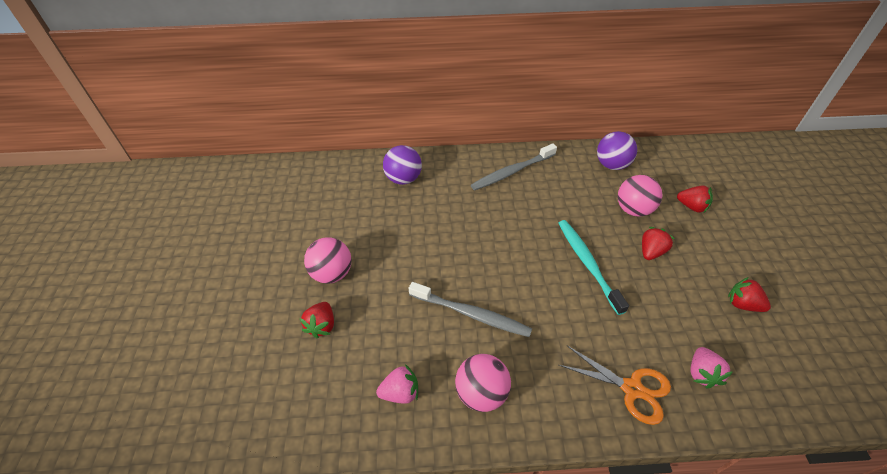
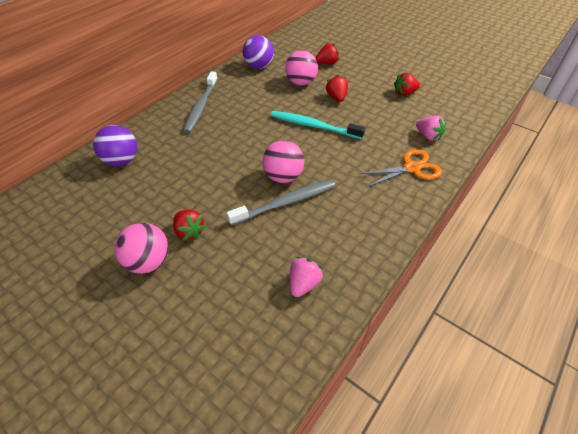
camera: 50 degrees left, 0 degrees up
(322, 326) = (190, 300): red strawberry -> red strawberry (189, 232)
(481, 393) = (349, 238): pink ball -> pink ball (283, 176)

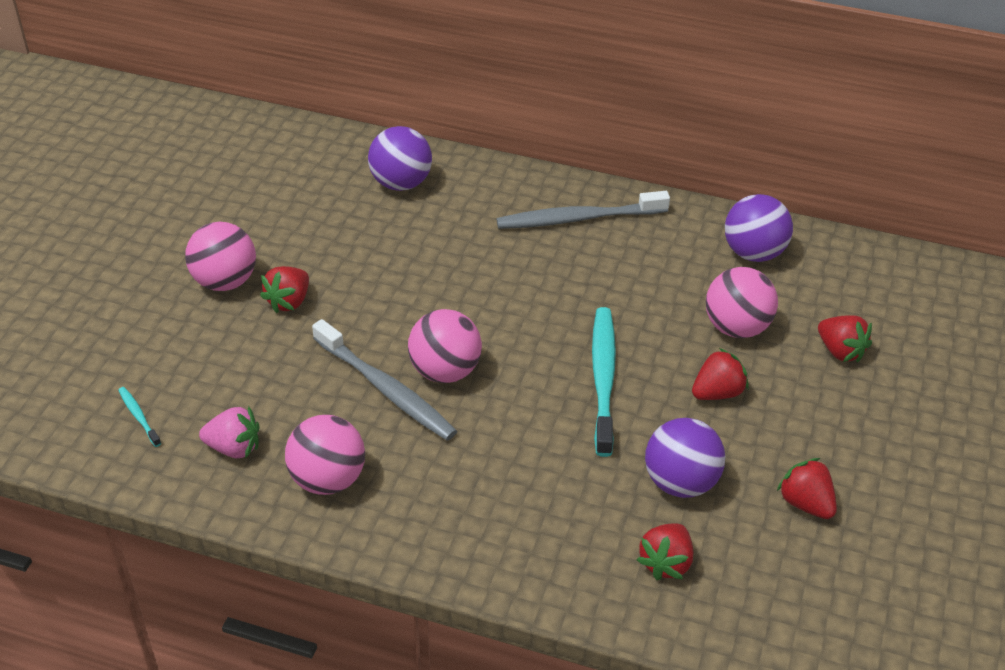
camera: 70 degrees right, 5 degrees down
(252, 336) = (139, 416): none -> turquoise toothbrush
(345, 242) = (328, 479): none -> pink ball
(384, 120) = (680, 482): none -> purple ball
(411, 168) = (549, 546): orange scissors -> none
(428, 136) = (666, 563): pink strawberry -> red strawberry

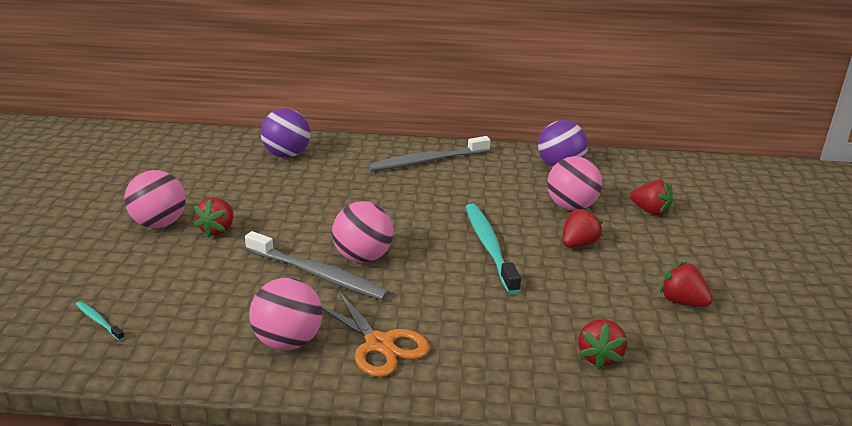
camera: 15 degrees left, 15 degrees down
(234, 448) = (194, 331): pink strawberry -> none
(425, 501) = (379, 344): none -> orange scissors
(680, 482) = (581, 302): purple ball -> none

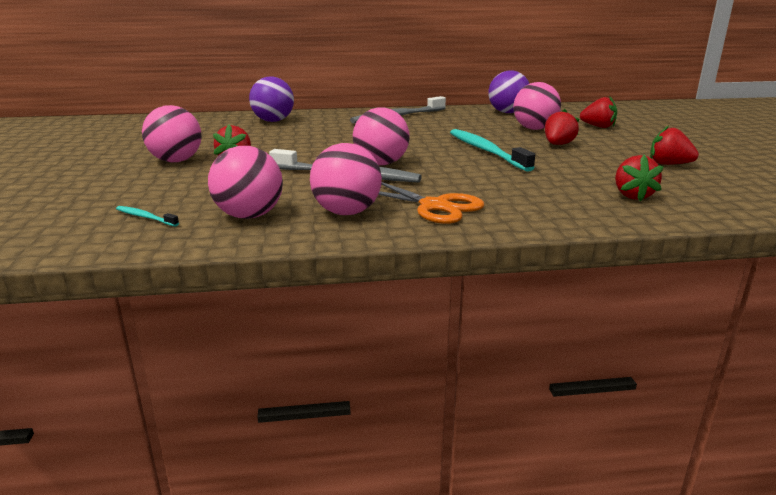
camera: 10 degrees left, 5 degrees down
(193, 333) = (249, 216): none -> pink ball

